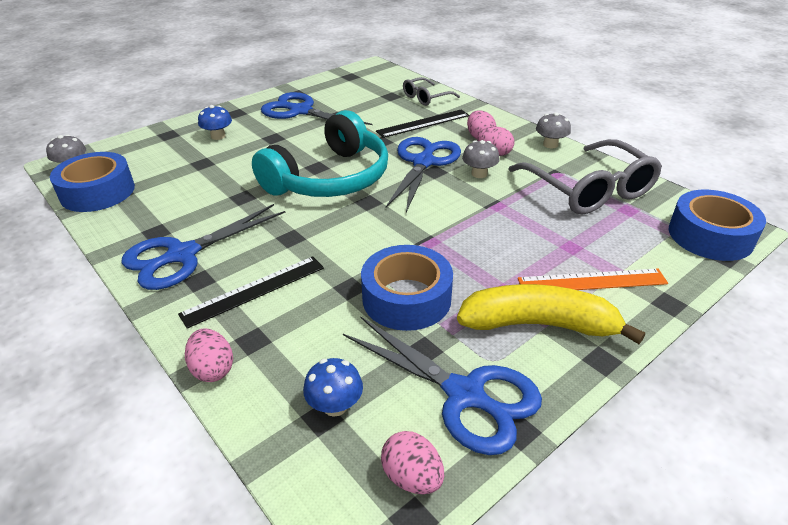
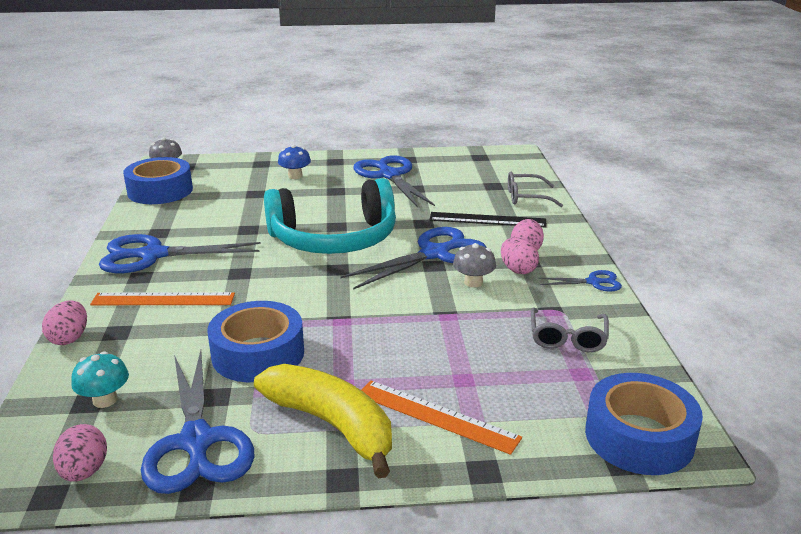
camera: 35 degrees right, 10 degrees down
(254, 290) = (163, 299): black ruler -> orange ruler
(335, 405) = (105, 400): blue mushroom -> turquoise mushroom
(550, 144) = (593, 282): grey mushroom -> blue scissors
(588, 189) = (567, 337): grey glasses -> grey glasses, size x0.52

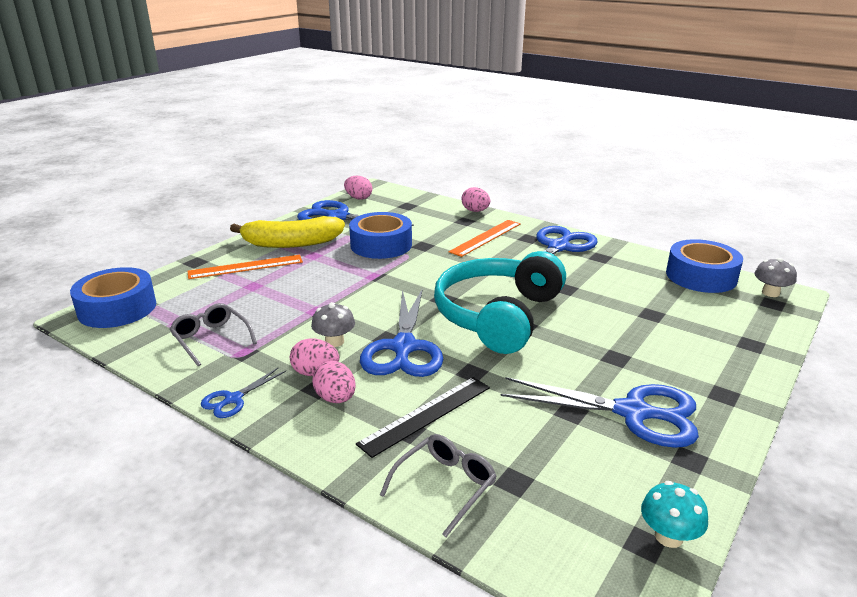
camera: 130 degrees right, 0 degrees up
(105, 400) = (403, 208): turquoise mushroom -> turquoise mushroom (668, 536)
(295, 176) = (687, 350): blue mushroom -> none

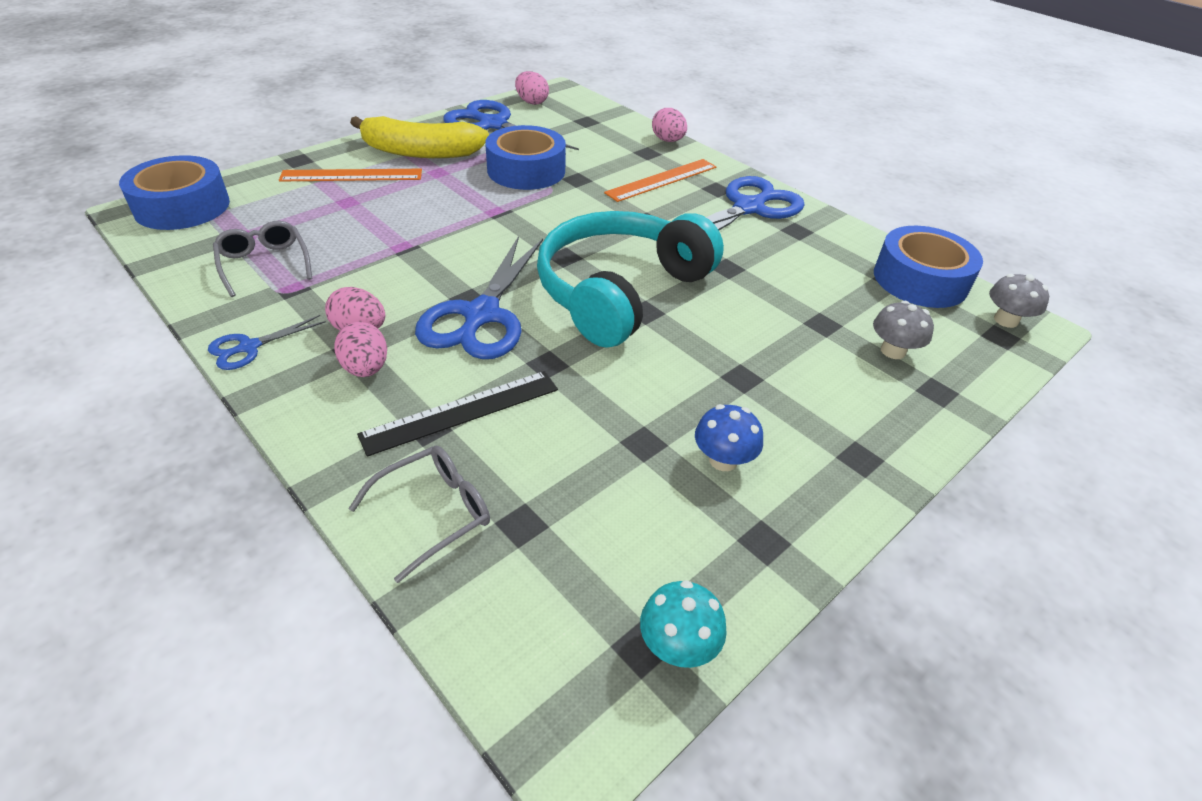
camera: 10 degrees right, 15 degrees up
(334, 341) = (403, 292): grey mushroom -> grey mushroom (893, 351)
(632, 412) = (723, 460): blue scissors -> blue mushroom

